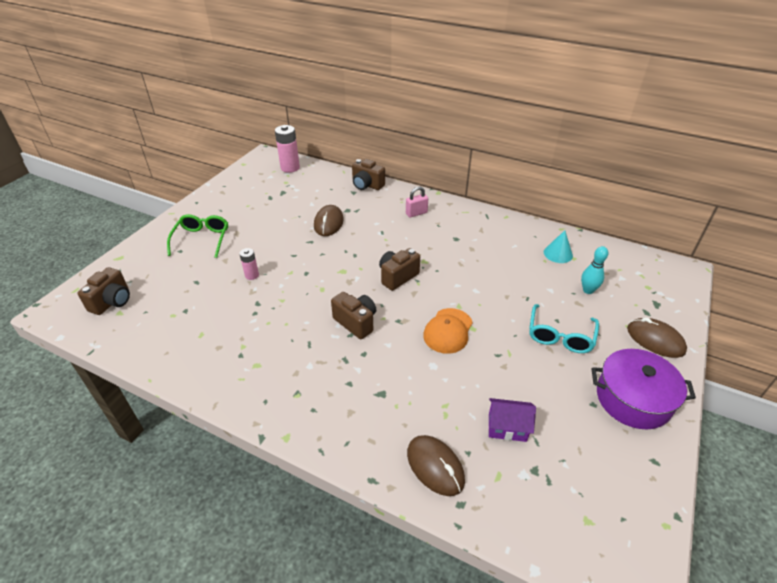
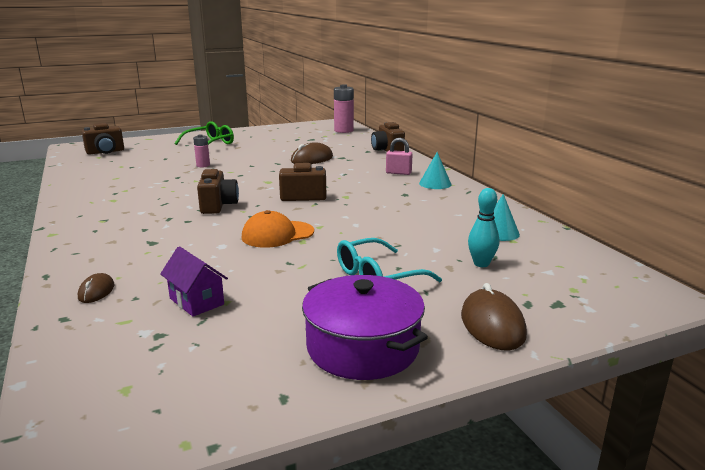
camera: 40 degrees right, 20 degrees down
(435, 466) = (96, 291): brown mouse -> brown mouse, size x0.57
(456, 216) = (435, 184): none -> turquoise cone

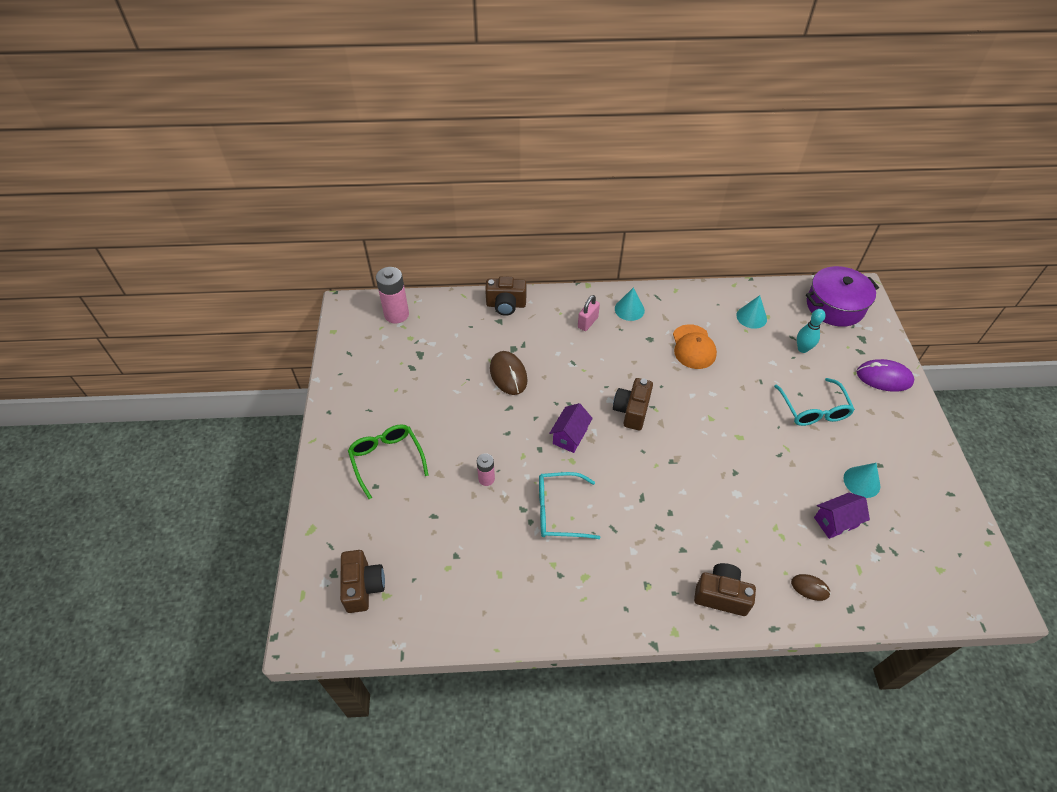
camera: 70 degrees left, 30 degrees up
(178, 186) = (558, 511): none -> turquoise glasses
(218, 206) = (636, 482): brown camera -> brown camera (721, 595)
(259, 181) = (570, 436): none -> purple house
(271, 316) = (861, 482): none -> turquoise cone
(277, 234) = (722, 450): orange cap -> orange cap (693, 347)
(362, 347) = (903, 445): purple pot -> purple pot (835, 306)
(492, 325) = (884, 378): brown mouse -> purple mouse

